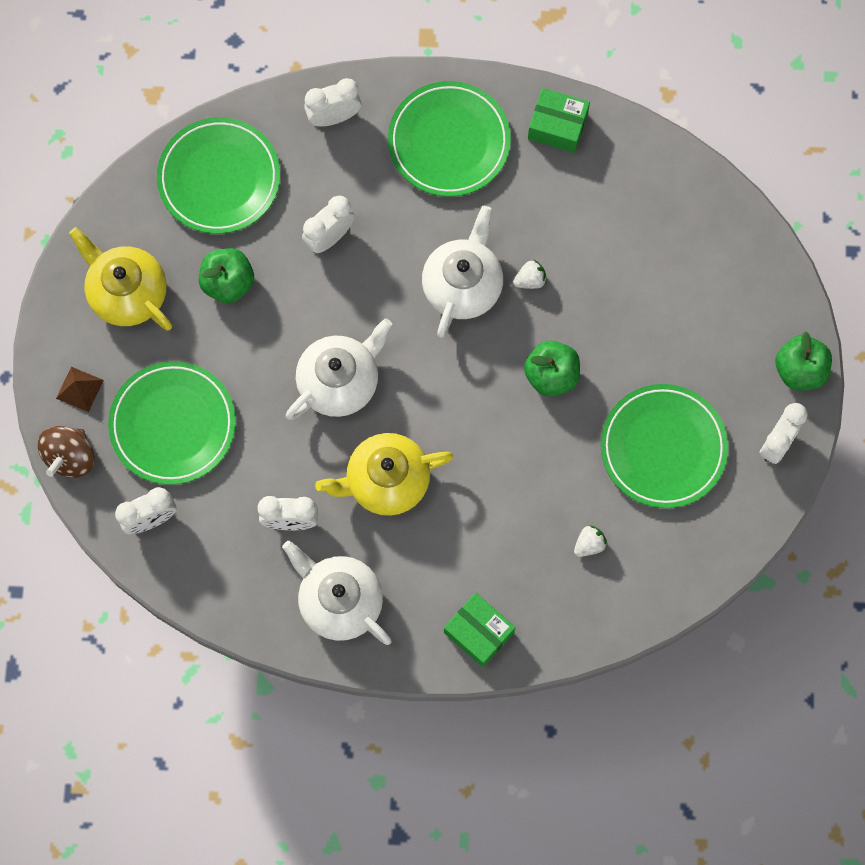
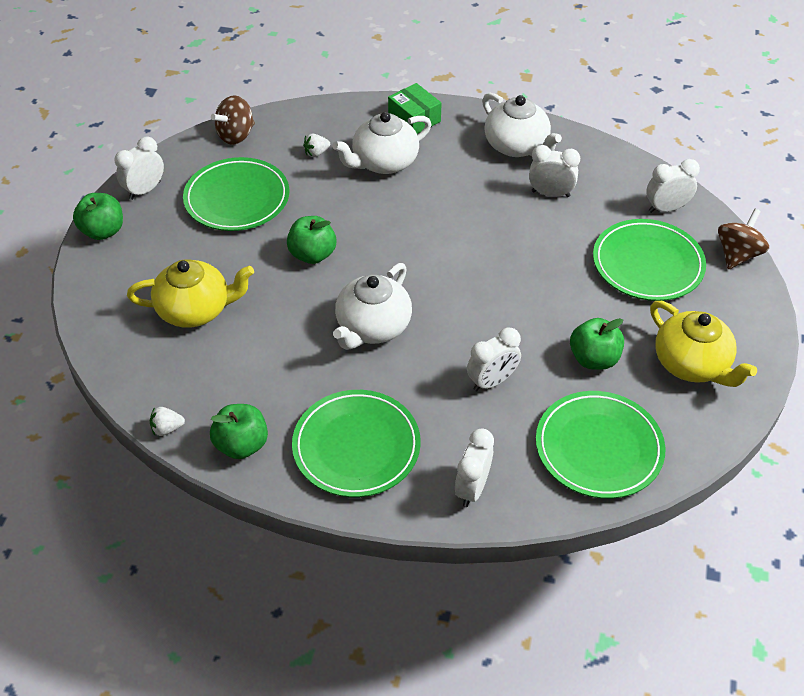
camera: 170 degrees left, 25 degrees down
(79, 389) = (733, 299): brown pyramid -> none
(334, 117) = (472, 488): white clock -> white clock turned 120 degrees clockwise
(340, 381) = (497, 274): white teapot -> white teapot (384, 162)
(386, 481) = (469, 207): yellow teapot -> yellow teapot (196, 309)
(530, 280) = (310, 322): white strawberry -> white strawberry (167, 428)
(557, 126) = (242, 445): green box -> green apple
(699, 559) = (236, 135): none -> brown spinning top

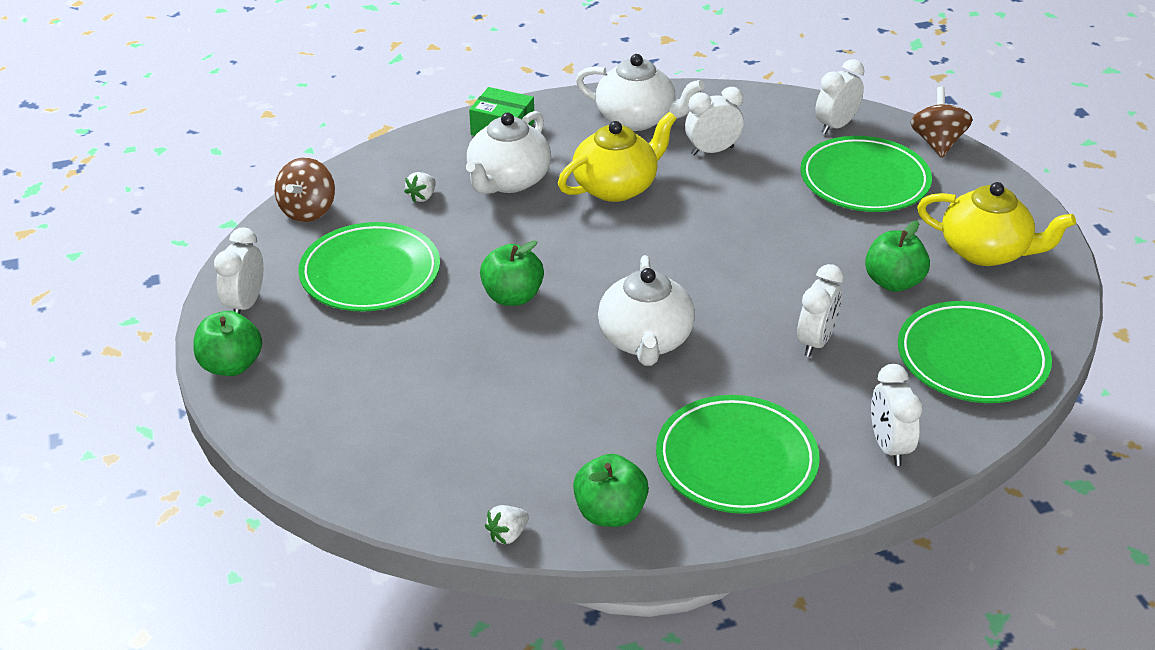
camera: 30 degrees left, 10 degrees down
(196, 309) = (427, 402): yellow teapot -> yellow teapot (616, 187)

